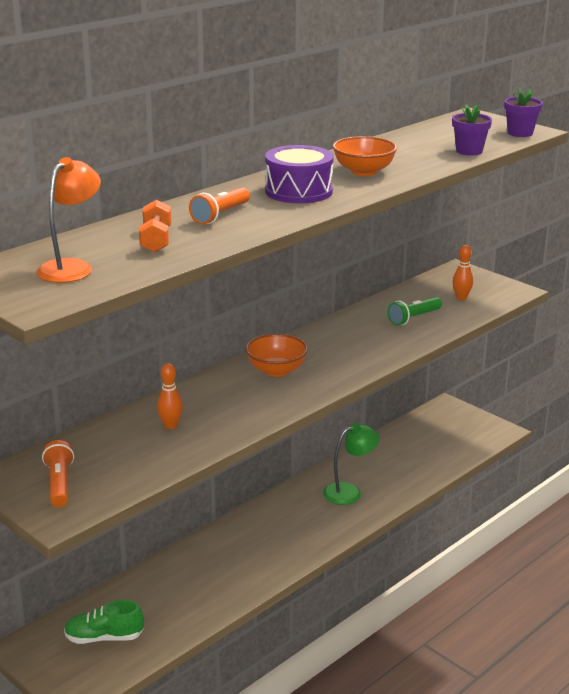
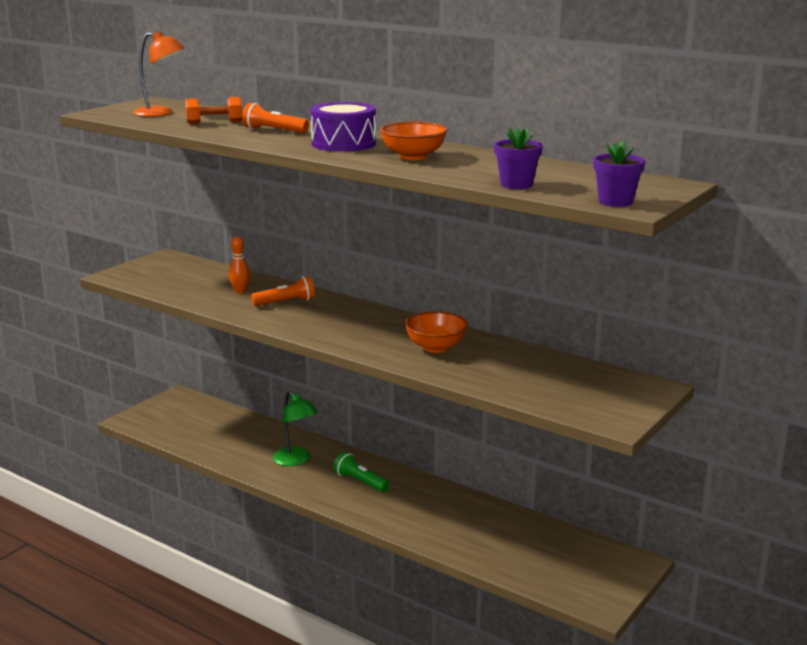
camera: 80 degrees right, 5 degrees down
(59, 484) = (156, 271): orange flashlight -> orange flashlight (286, 302)
(104, 637) = (188, 421): green shoe -> none
(276, 371) = (345, 317): orange bowl -> orange bowl (436, 347)
(349, 492) = (418, 507): green lamp -> green lamp (295, 460)
(413, 318) = (493, 367): green flashlight -> green flashlight (360, 482)
(461, 297) = (568, 390): orange bowling pin -> none

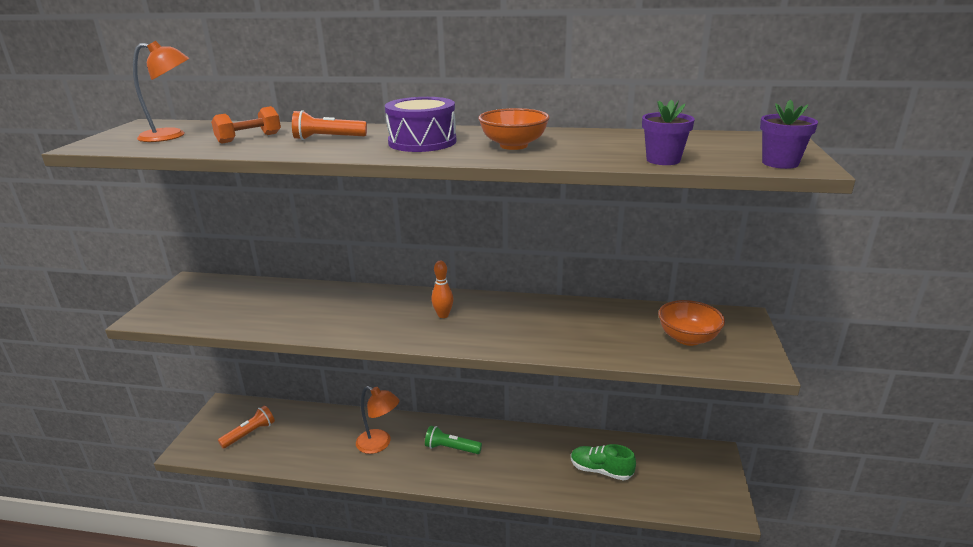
camera: 25 degrees left, 5 degrees up
(240, 291) = (298, 305): orange bowling pin -> orange bowling pin (443, 315)
(286, 302) = (354, 307): orange flashlight -> orange flashlight (250, 433)
(295, 460) = (379, 444): green lamp -> orange lamp
(436, 347) = (536, 323): orange bowl -> orange bowl (687, 338)
(495, 539) = (601, 470): none -> green shoe

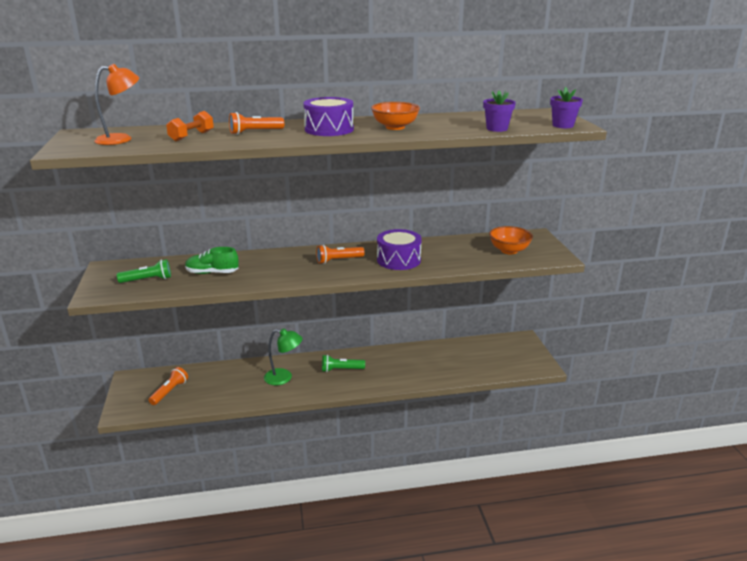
camera: 20 degrees left, 0 degrees up
(213, 306) = (148, 280): none -> green flashlight
(379, 444) = (284, 378): orange lamp -> green lamp
(443, 315) = (338, 260): orange bowling pin -> orange flashlight
(520, 328) = (398, 260): none -> purple drum
(601, 470) = (454, 362): green shoe -> green shoe (212, 273)

